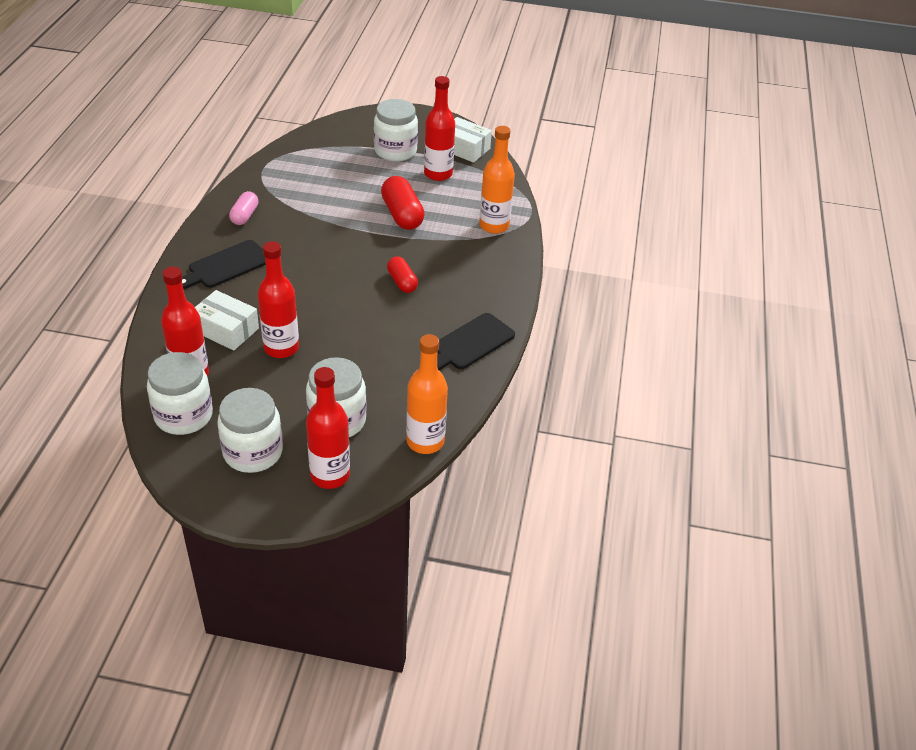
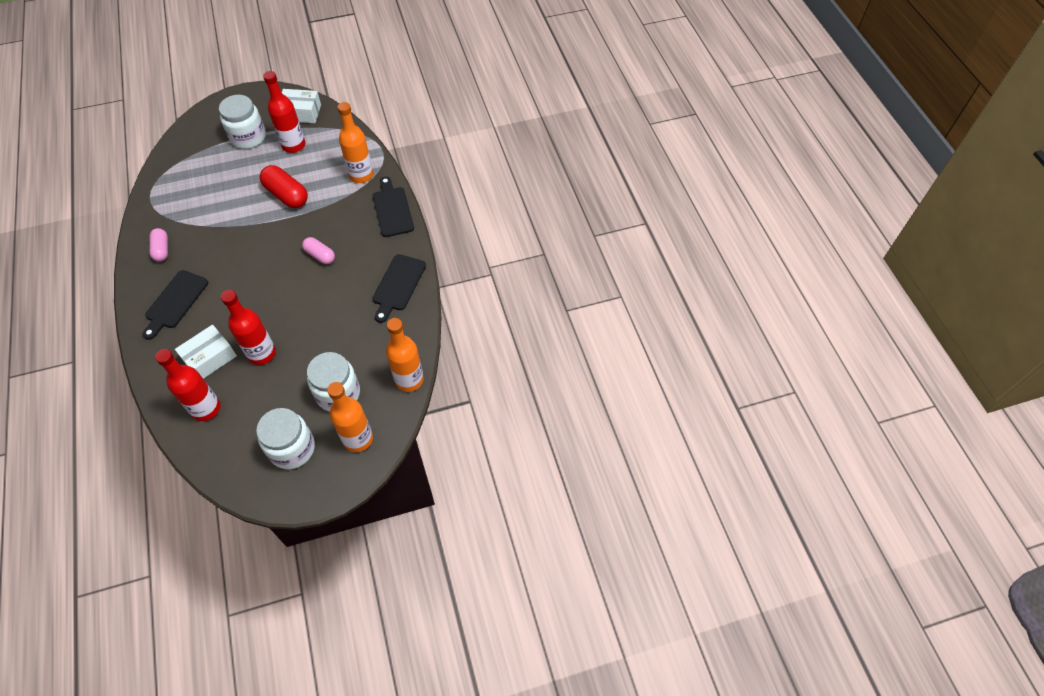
camera: 25 degrees left, 15 degrees up
(184, 416) = (222, 445): white jar -> none
(226, 330) = (210, 358): white box -> white box turned 45 degrees counterclockwise
(330, 475) = (358, 439): red bottle -> orange bottle
(402, 282) = (320, 255): red capsule -> pink capsule
(508, 270) = (392, 209): none -> black cutting board

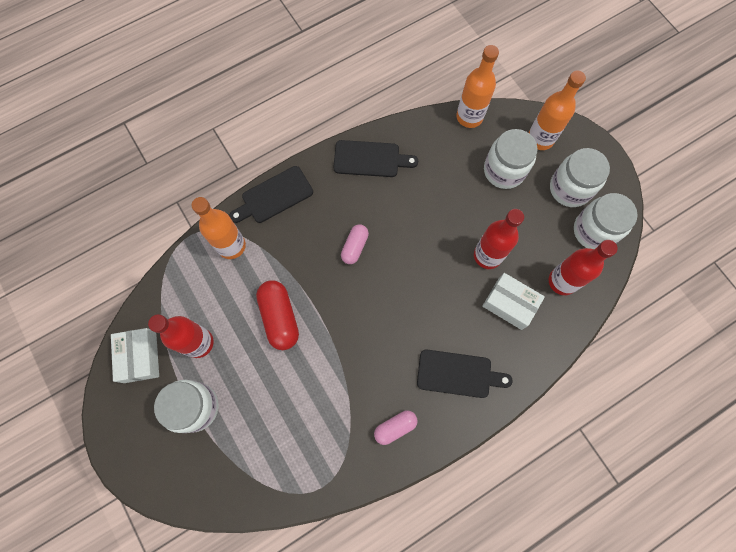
camera: 105 degrees left, 15 degrees up
(238, 455) = (594, 231): none -> white jar
(286, 195) = (280, 317): red capsule -> red capsule turned 45 degrees counterclockwise

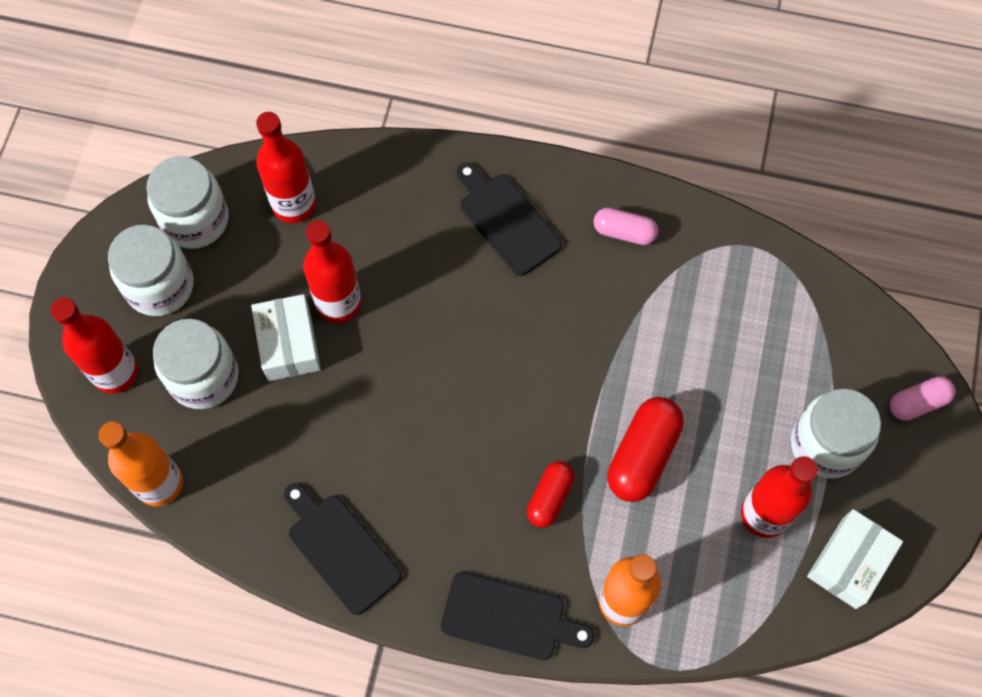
camera: 135 degrees left, 5 degrees down
(304, 259) = (549, 497): none -> red capsule
(355, 247) = (475, 455): pink capsule -> pink capsule (917, 403)
(509, 304) = (375, 234): white box -> white box (288, 344)
(540, 139) = (115, 372): orange bottle -> red bottle

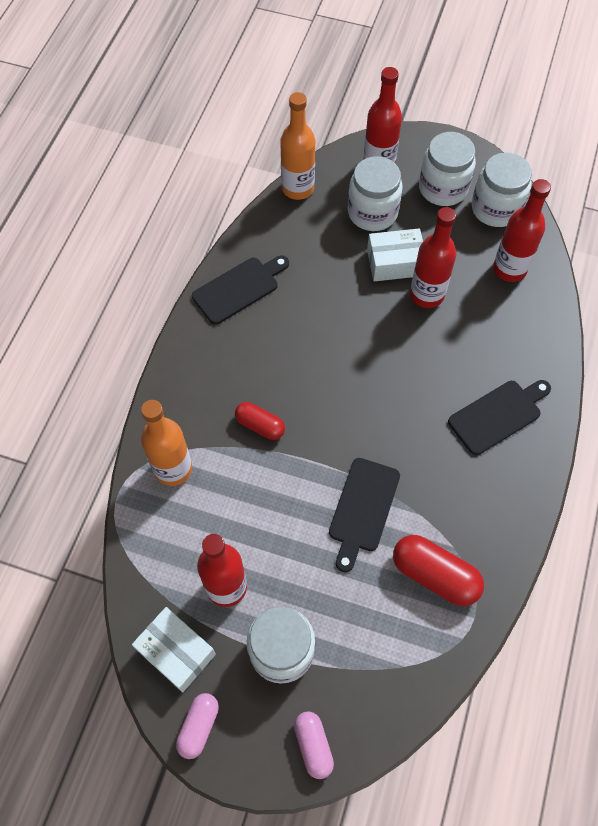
camera: 95 degrees right, 5 degrees down
(509, 617) = (174, 390): black cutting board -> black cutting board (363, 509)
(624, 232) = (488, 506): pink capsule -> pink capsule (199, 727)
(642, 455) = (287, 497): red capsule -> red capsule (435, 575)

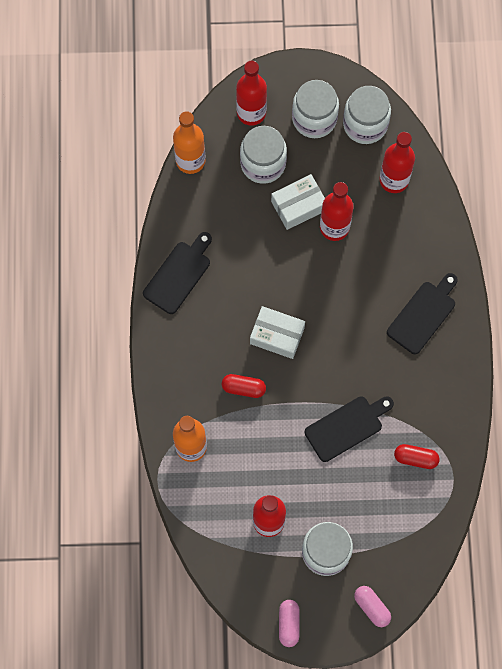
camera: 20 degrees left, 10 degrees up
(176, 652) = (252, 580): white box -> white box (277, 335)
(363, 509) = (346, 427): black cutting board -> black cutting board turned 120 degrees counterclockwise
(435, 575) = (415, 458): red capsule -> red capsule, size x0.62

